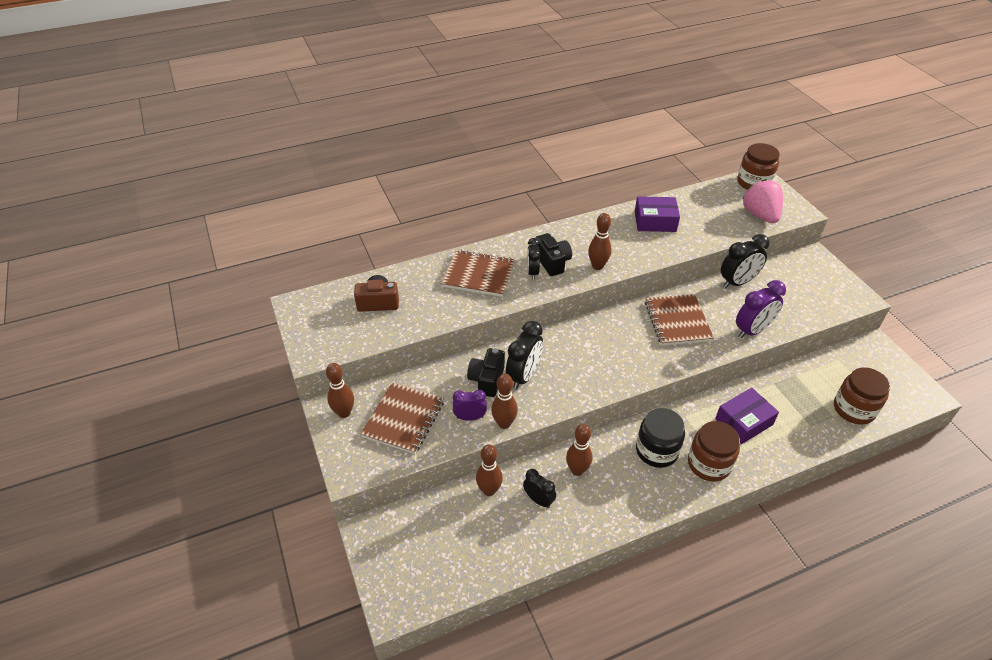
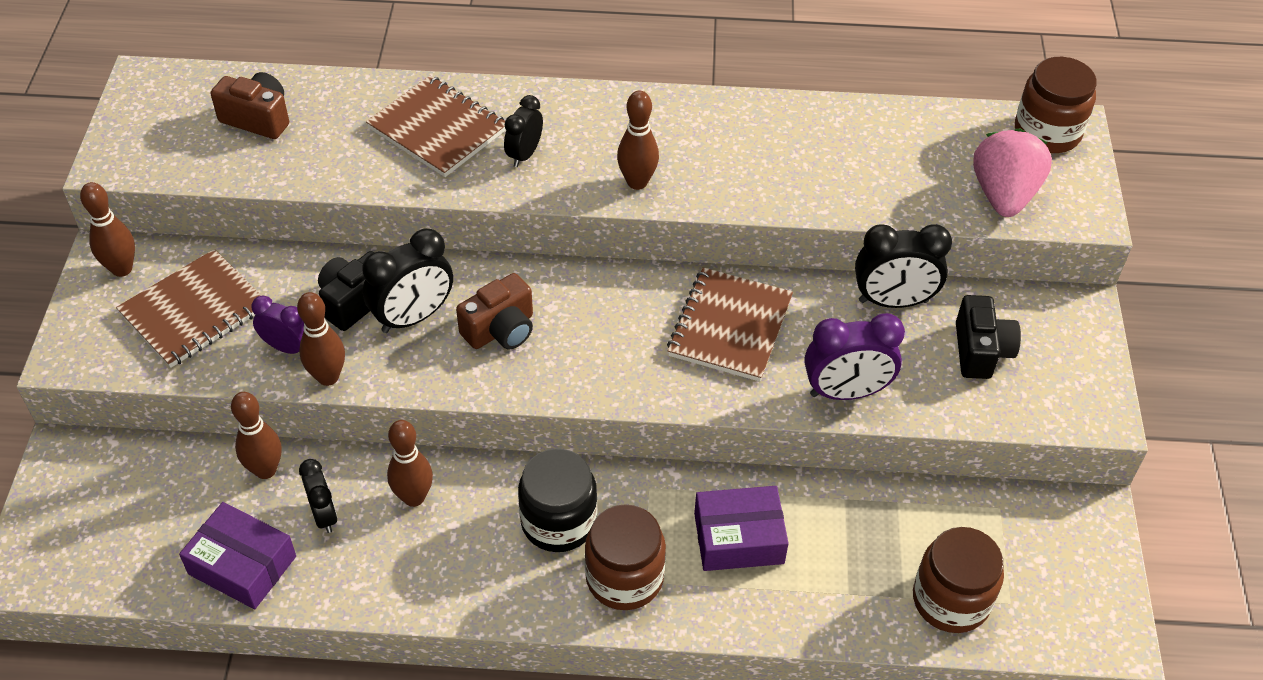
camera: 25 degrees right, 5 degrees up
(552, 262) = (569, 150): black camera -> black camera (980, 351)
(572, 365) = (501, 330): none -> brown camera
(655, 221) = (801, 140): purple box -> purple box (242, 565)

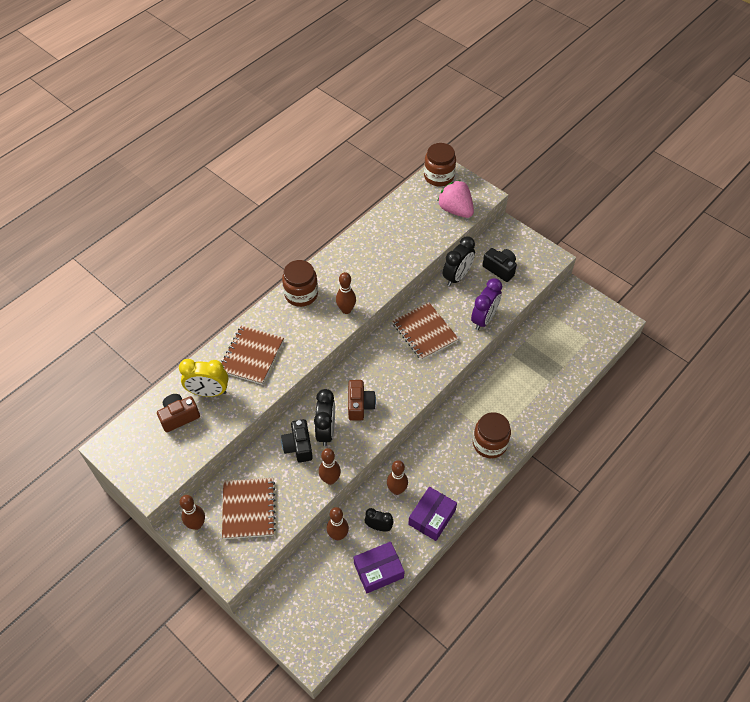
camera: 50 degrees left, 5 degrees up
(287, 347) = (301, 485): purple clock -> none
(329, 123) = (208, 392): none -> yellow clock
(438, 129) = (251, 356): brown notebook -> brown notebook turned 60 degrees counterclockwise
(524, 154) = (295, 336): black clock -> none
(558, 521) = (448, 448): black jar -> none
(738, 538) = (502, 397): purple box -> purple box (432, 517)
(950, 600) = (574, 354): brown jar -> brown jar (301, 294)

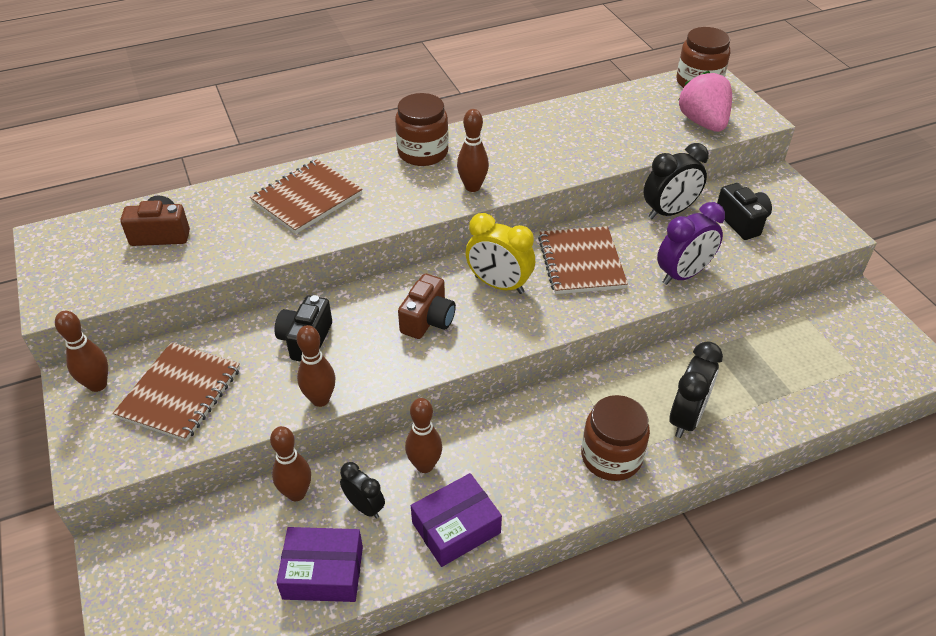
camera: 25 degrees right, 10 degrees down
(208, 392) = (220, 220): yellow clock -> yellow clock (499, 285)
(326, 431) = (358, 335): black clock -> black clock (686, 418)

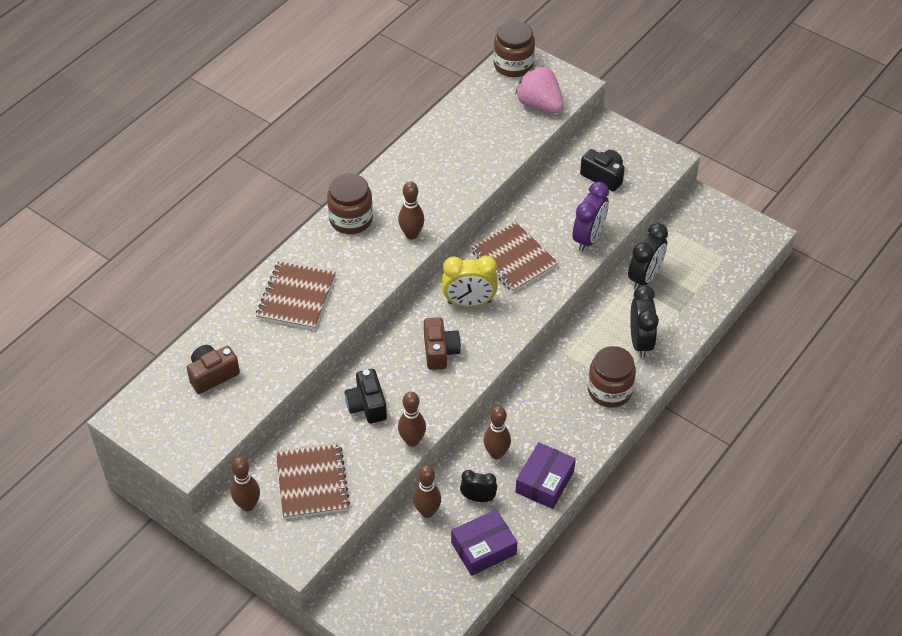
camera: 30 degrees left, 5 degrees up
(669, 212) = (548, 189): black clock -> black clock (644, 277)

